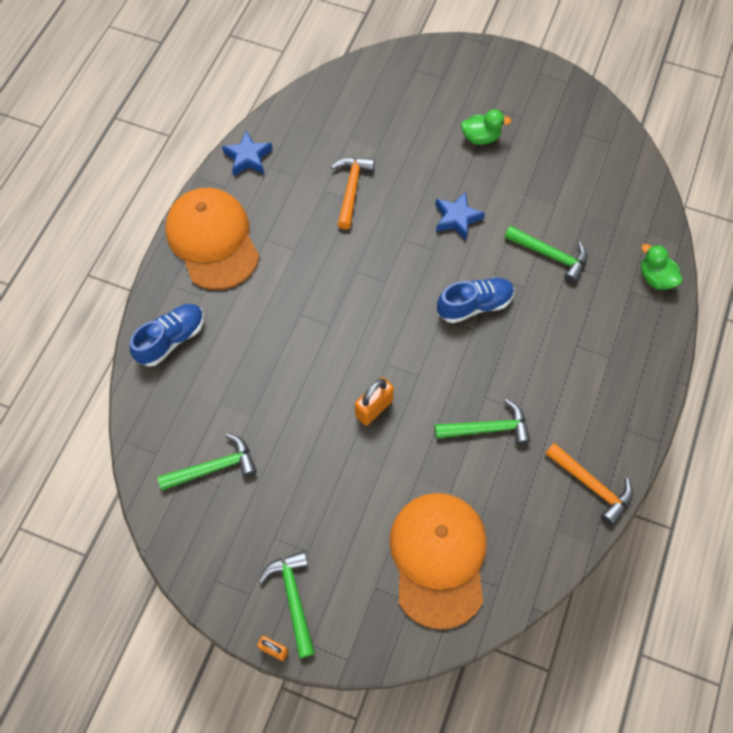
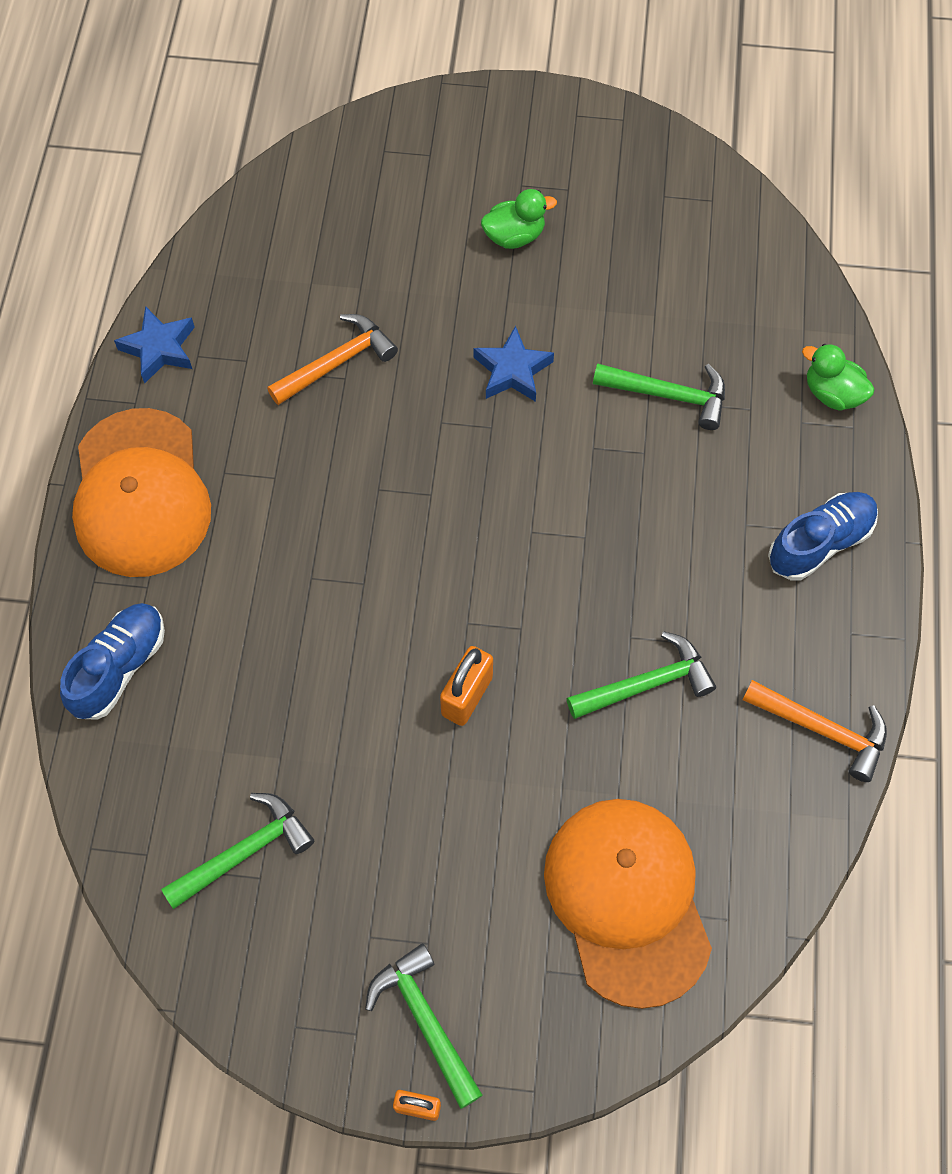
camera: 15 degrees left, 0 degrees up
(213, 240) = (140, 493): orange cap -> orange cap turned 150 degrees counterclockwise
(351, 189) = (337, 362): orange hammer -> orange hammer turned 60 degrees clockwise
(474, 305) = (575, 499): blue shoe -> blue shoe (819, 543)

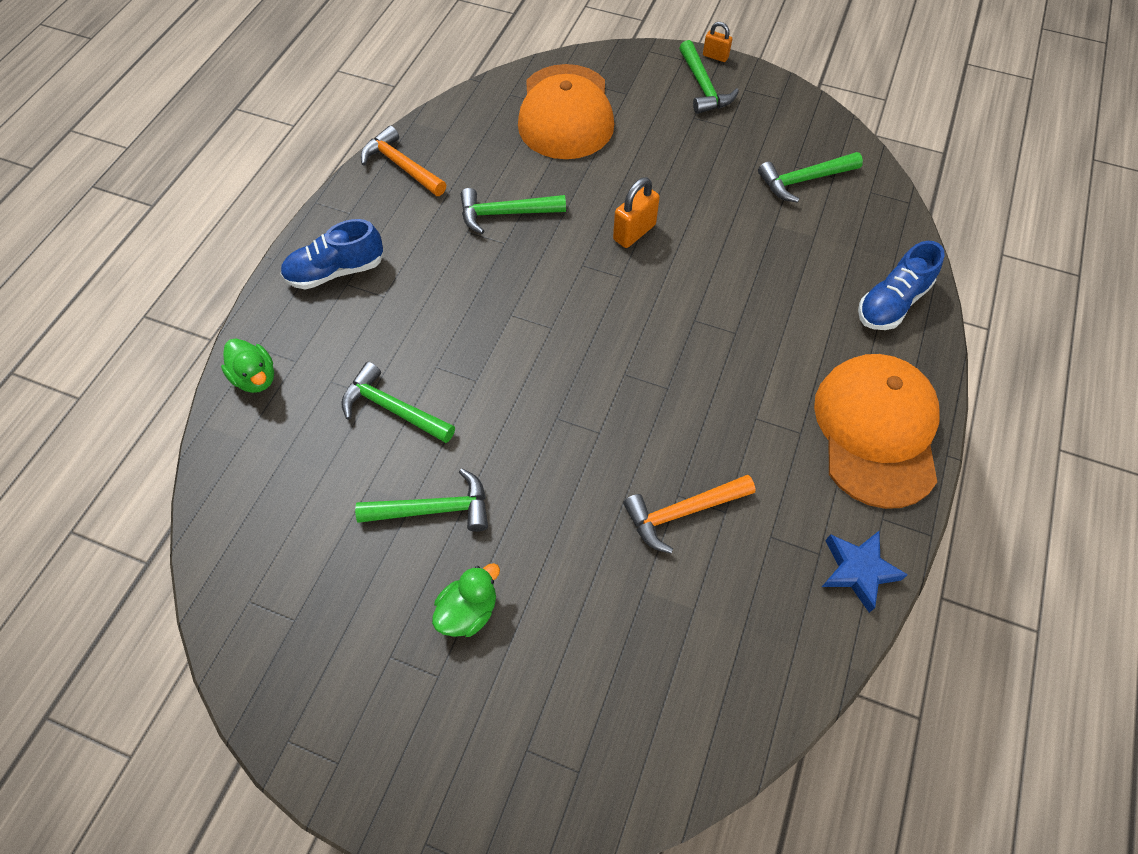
camera: 165 degrees left, 5 degrees down
(512, 370) = (520, 464): blue star -> none
(514, 236) = (468, 611): green duck -> green duck turned 135 degrees clockwise
(581, 310) = (434, 509): none -> green hammer

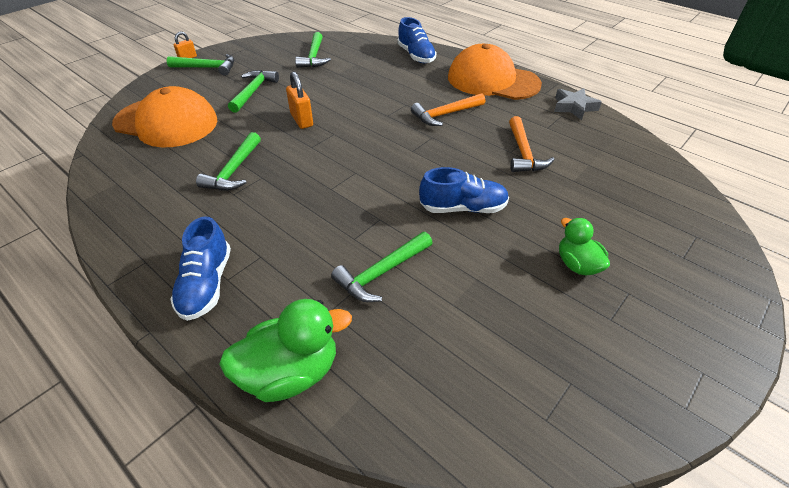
camera: 70 degrees left, 15 degrees down
(256, 378) = (290, 372): green duck -> green duck, size x1.60
(401, 166) = (125, 217): orange hammer -> orange hammer (445, 114)
(434, 509) = (486, 266): green hammer -> green hammer (253, 91)
(528, 461) = (463, 208): none -> blue shoe
(858, 571) = (574, 107): blue star -> grey star

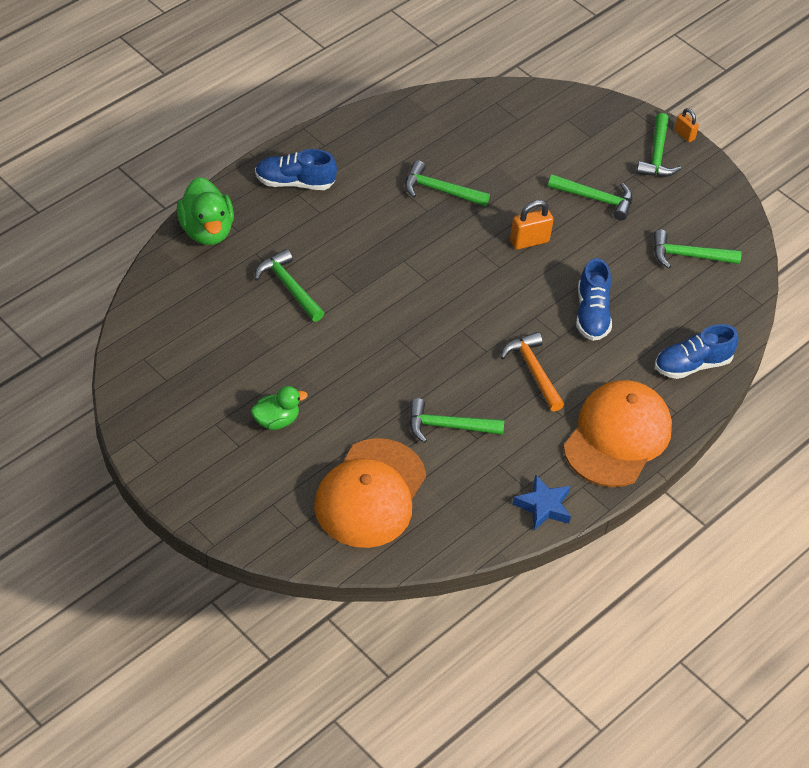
camera: 90 degrees right, 5 degrees up
(166, 122) = (531, 133): orange cap -> orange cap (370, 494)
(463, 208) = (362, 355): blue shoe -> blue shoe (592, 314)
(523, 153) = (447, 426): orange hammer -> green hammer
(574, 107) = (543, 506): grey star -> blue star

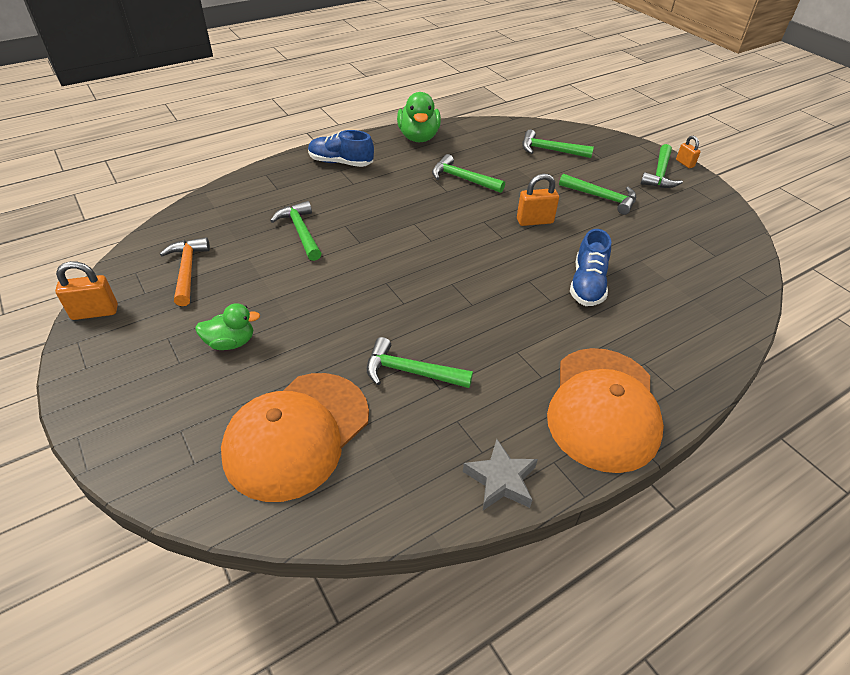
camera: 15 degrees right, 5 degrees down
(131, 407) = (95, 312): none -> orange padlock
(206, 231) = (250, 186): green duck -> green duck (418, 137)
(533, 371) = (517, 328): orange hammer -> orange hammer (187, 270)
(543, 506) = (501, 480): blue star -> grey star
(617, 437) = (603, 408): orange cap -> orange cap turned 150 degrees clockwise
(688, 256) = (688, 248): green hammer -> green hammer (550, 150)
(692, 365) = (693, 343): blue shoe -> none

